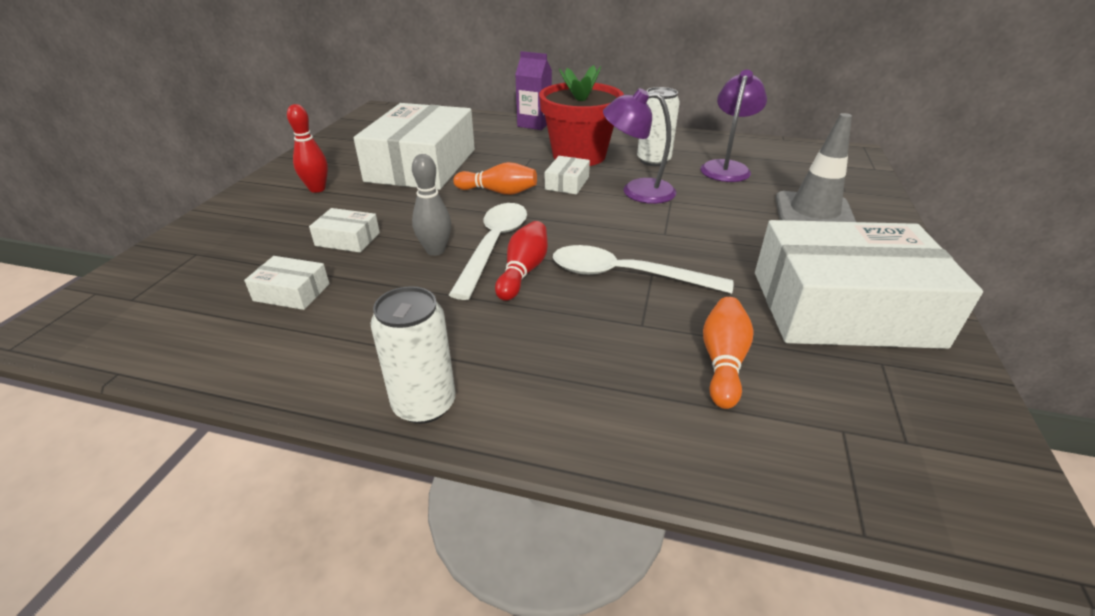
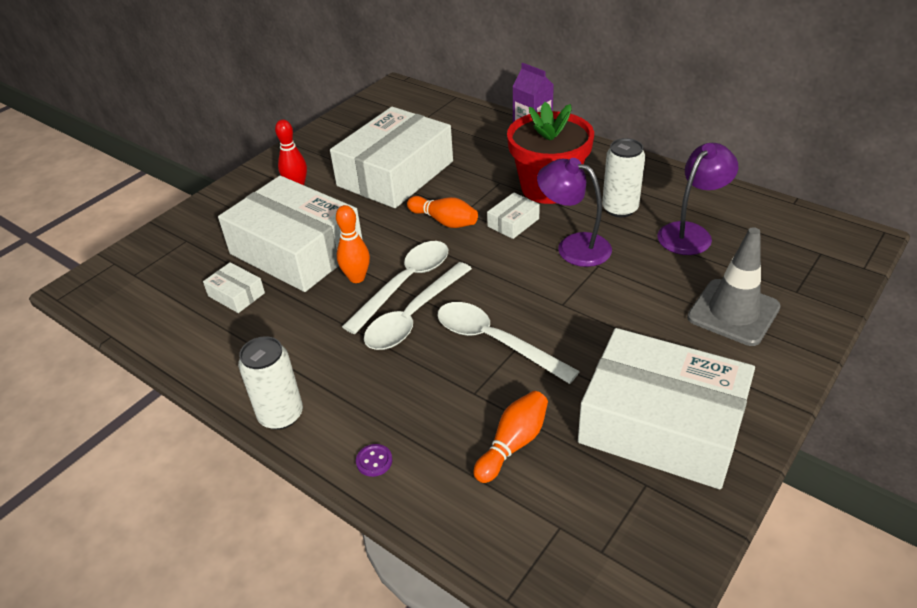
camera: 25 degrees right, 5 degrees up
(347, 239) = (296, 250): white box -> white box, size x2.49
(435, 250) = (357, 278): grey bowling pin -> orange bowling pin
(523, 271) = (413, 316): red bowling pin -> white spoon
(581, 423) = (374, 461): none -> purple button

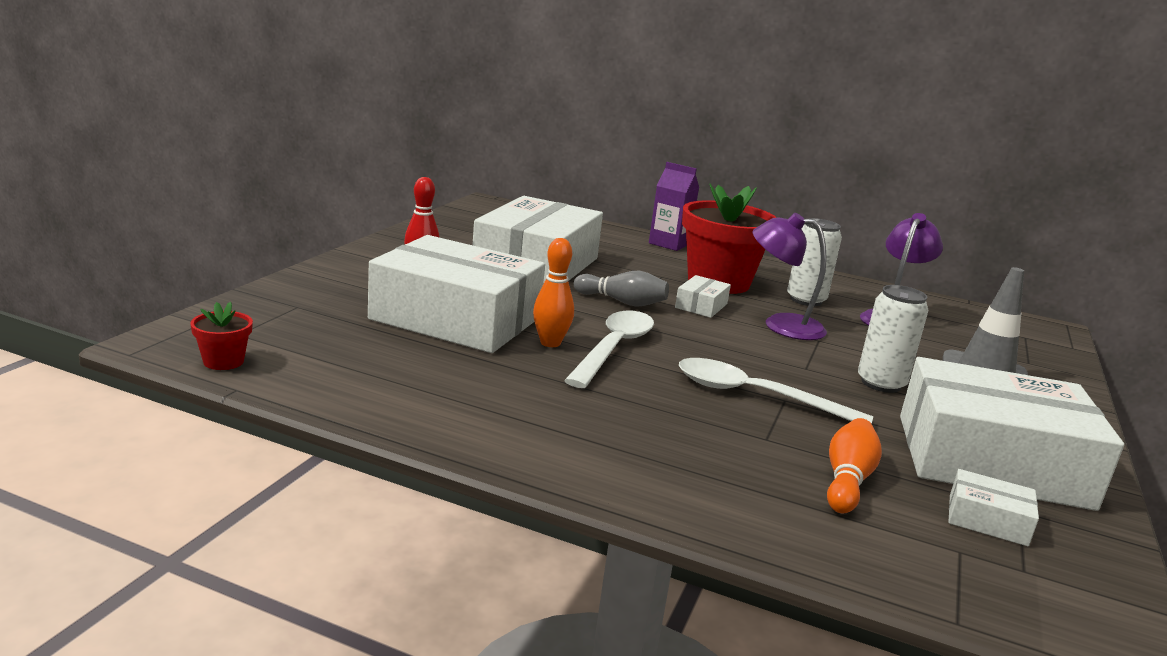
camera: 20 degrees left, 20 degrees down
(112, 306) = (223, 361): none -> red flower pot
(236, 294) = (400, 354): white box -> white box (987, 520)
(281, 415) = (536, 461): white can -> white can (881, 383)
(374, 461) = (692, 501): purple button -> none
(413, 316) = (644, 375): white spoon -> none
(444, 221) = (622, 302): orange bowling pin -> grey bowling pin

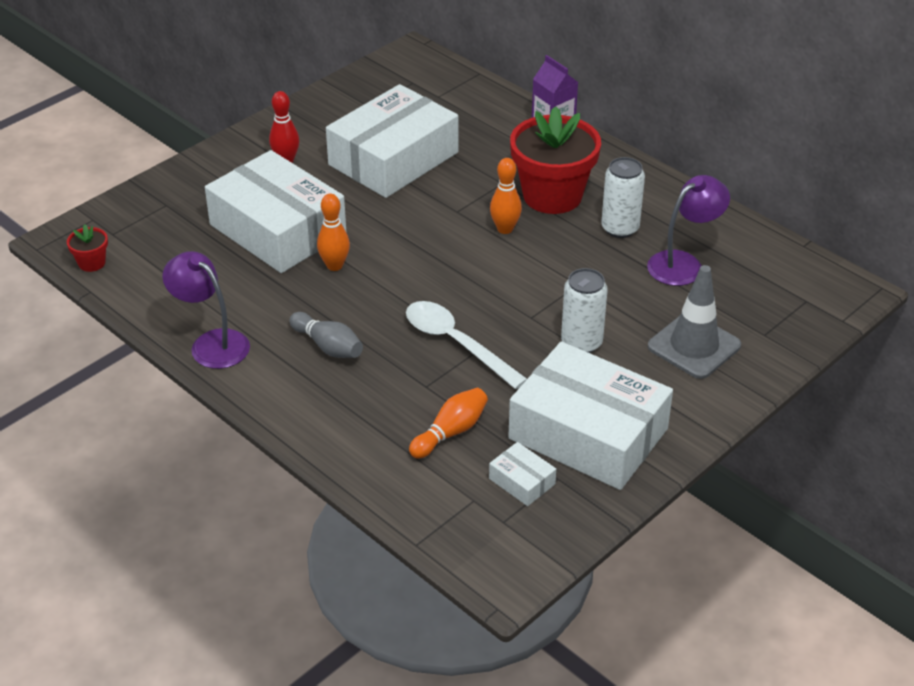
camera: 25 degrees right, 20 degrees up
(613, 349) = (381, 277): white spoon -> none
(622, 302) = (434, 218): grey bowling pin -> grey bowling pin (328, 346)
(701, 306) = (505, 229): white box -> orange bowling pin
(781, 325) = (559, 261): purple lamp -> purple lamp (211, 343)

